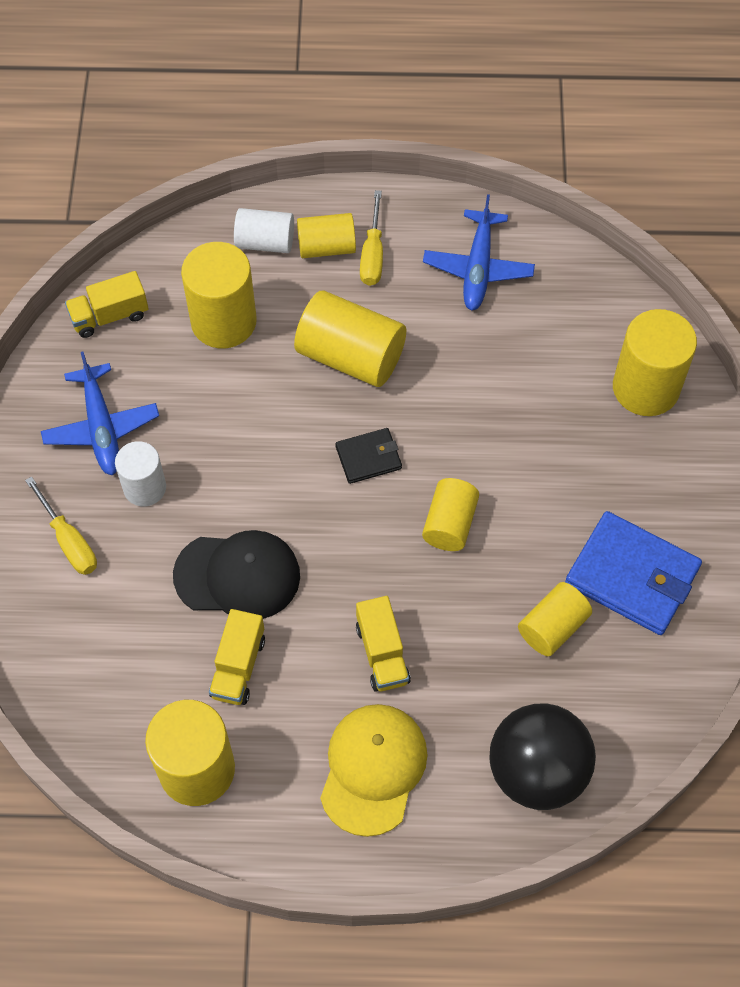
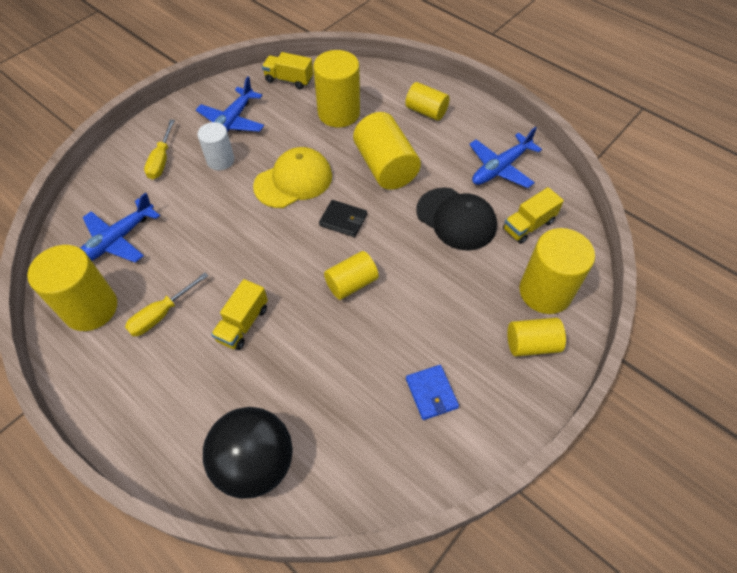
camera: 40 degrees right, 5 degrees down
(134, 675) = (117, 240): none -> blue plane
(237, 575) = (216, 230): black cap -> black cap (456, 219)
(238, 667) = (167, 274): yellow truck -> yellow truck (528, 225)
(265, 242) = (397, 92): white cylinder -> none
(372, 254) = (447, 128): yellow screwdriver -> yellow screwdriver (161, 314)
(373, 769) = (170, 382): yellow cap -> yellow cap (293, 181)
(552, 627) = (352, 385): yellow cylinder -> yellow cylinder (531, 344)
(632, 576) = (431, 393): blue wallet -> blue wallet, size x0.54

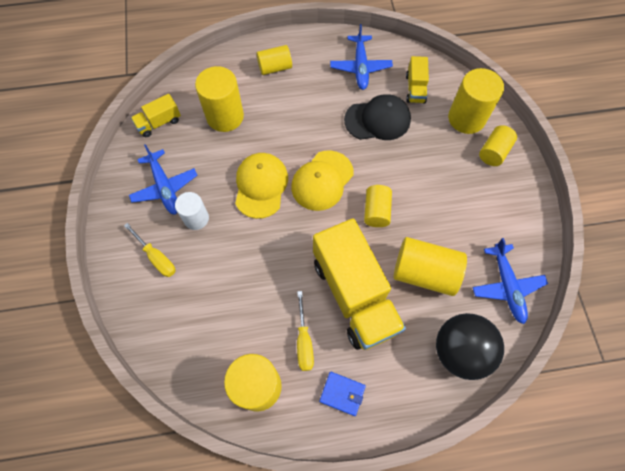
camera: 50 degrees left, 10 degrees up
(117, 240) = (209, 333): blue plane -> blue plane (506, 286)
(243, 324) = (354, 294): yellow truck -> yellow truck, size x2.20
(343, 220) = (322, 180): black wallet -> yellow cap
(385, 167) = (300, 125): yellow cylinder -> yellow cylinder (424, 272)
(431, 393) = (485, 224): blue wallet -> blue wallet (342, 393)

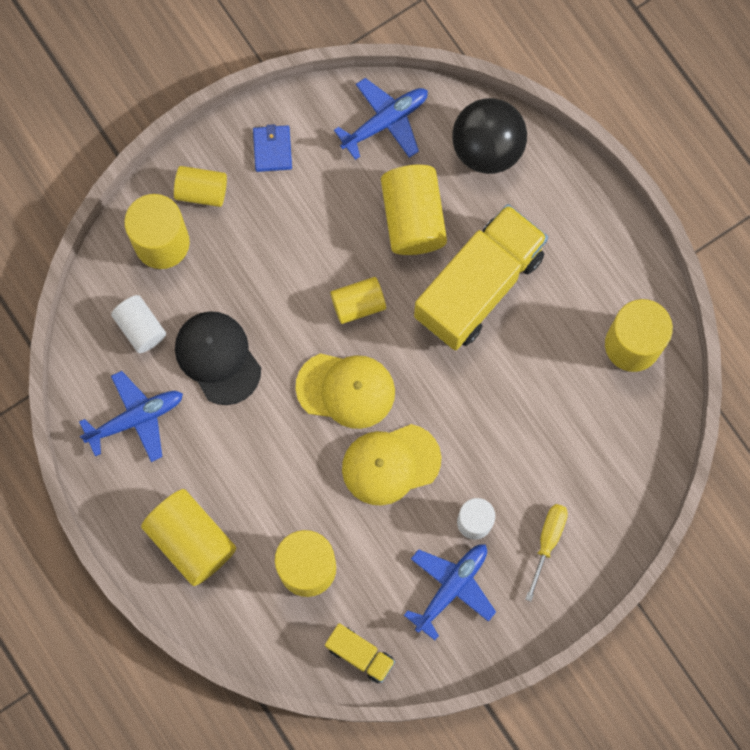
camera: 115 degrees left, 10 degrees up
(275, 67) = (191, 540): yellow cylinder -> yellow cylinder, size x1.62
(304, 341) = (560, 318): yellow screwdriver -> none
(342, 393) = (594, 253): blue wallet -> blue wallet (272, 149)
(415, 88) = (141, 328): yellow truck -> white cylinder

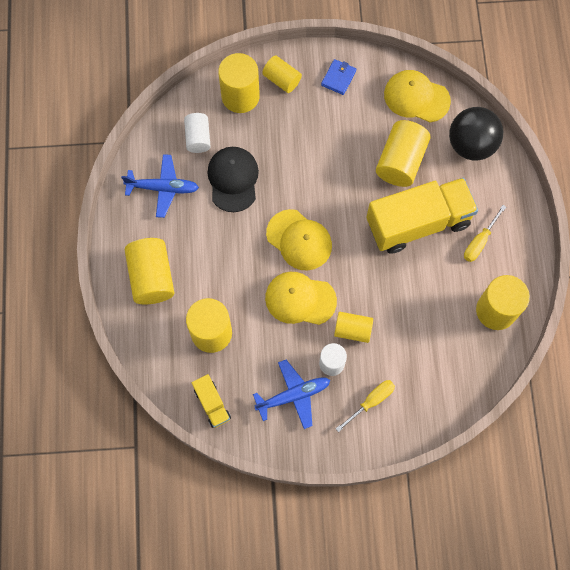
camera: 30 degrees right, 5 degrees down
(358, 304) = (337, 194): yellow cylinder -> yellow cylinder (352, 330)
(385, 122) = (416, 97): blue plane -> yellow cap
(566, 268) = (479, 242): none -> yellow screwdriver

